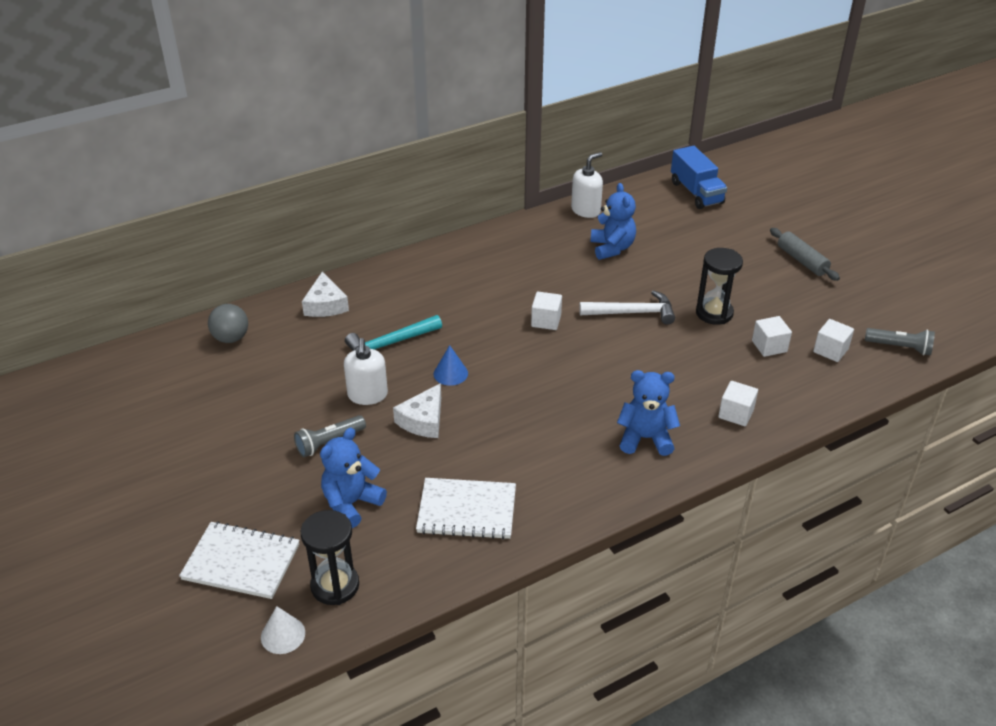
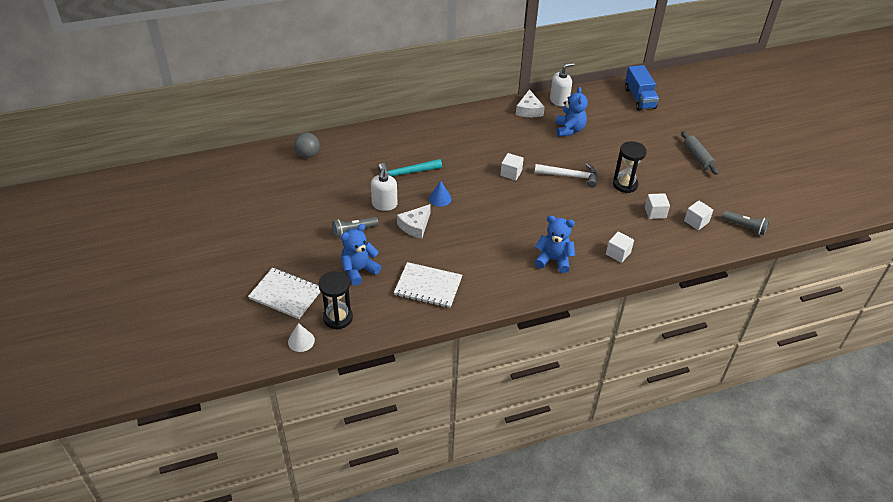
camera: 10 degrees right, 5 degrees up
(325, 305) = (371, 141): white cheese -> white cheese (529, 110)

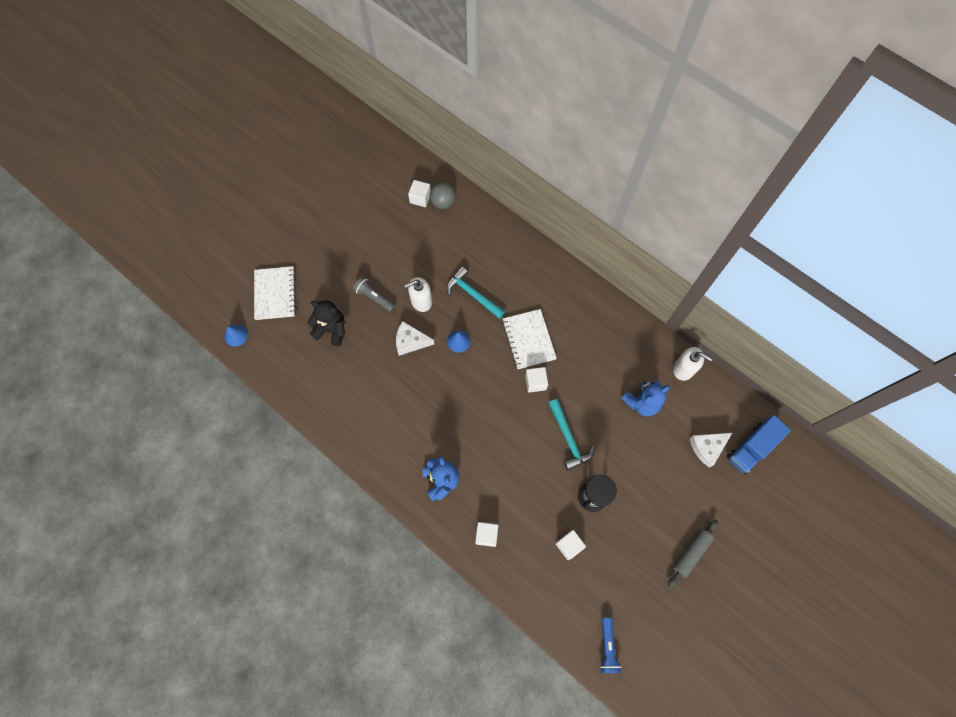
camera: 60 degrees right, 25 degrees up
(301, 341) = (236, 335): white cone -> blue cone
(338, 318) = (273, 346): black hourglass -> none
(359, 270) = (331, 330): blue teddy bear -> black teddy bear
(428, 286) = (346, 393): white notebook -> white notebook (528, 339)
(529, 110) = (645, 348): white cheese -> white cheese (707, 447)
(570, 176) = (568, 438): white hammer -> turquoise hammer
(696, 221) = (582, 593): white cube -> white cube (420, 198)
(745, 227) = (607, 647): grey flashlight -> blue flashlight

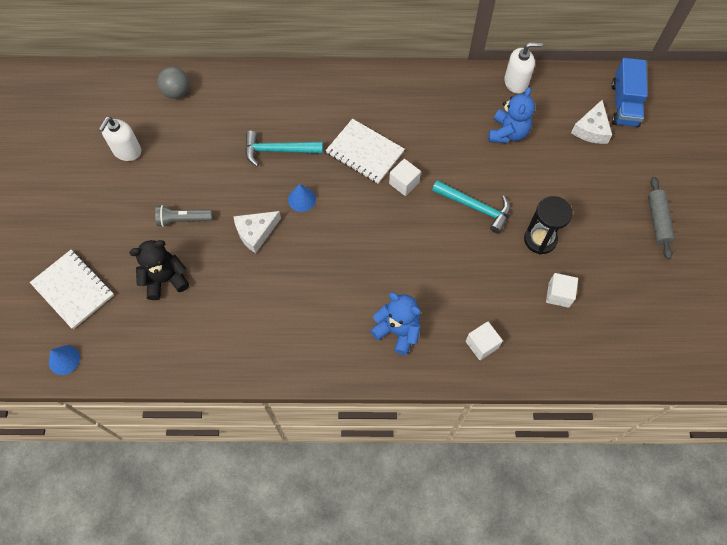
camera: 40 degrees left, 5 degrees down
(420, 198) = (150, 103): white cube -> none
(421, 301) = (233, 190): white soap dispenser -> white soap dispenser (127, 151)
(607, 647) = (667, 351): blue flashlight -> none

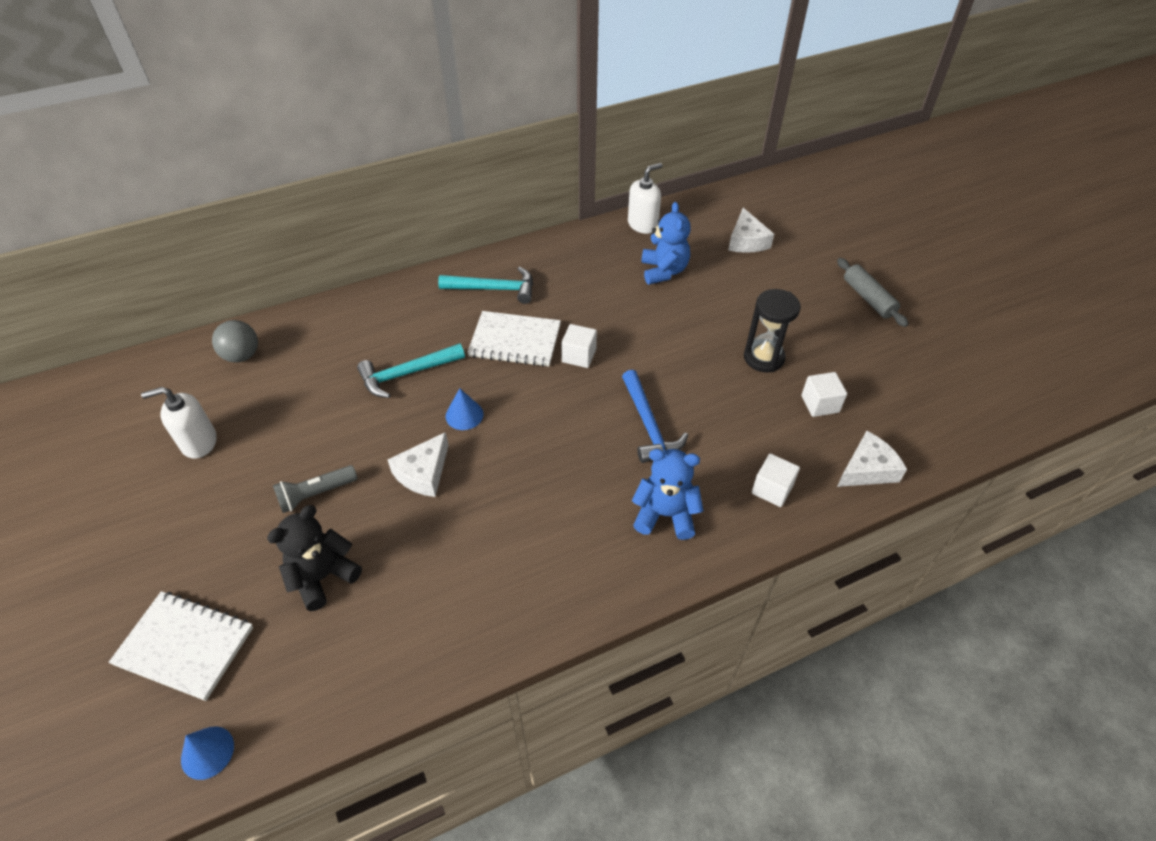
camera: 25 degrees left, 15 degrees down
(127, 151) = (199, 442): white soap dispenser -> white soap dispenser turned 75 degrees clockwise
(423, 259) = (648, 425): none -> blue hammer
(475, 207) = (674, 351): turquoise hammer -> turquoise hammer (494, 289)
(560, 359) = (867, 469): none -> white cheese
(624, 104) = (763, 210): blue truck -> none

